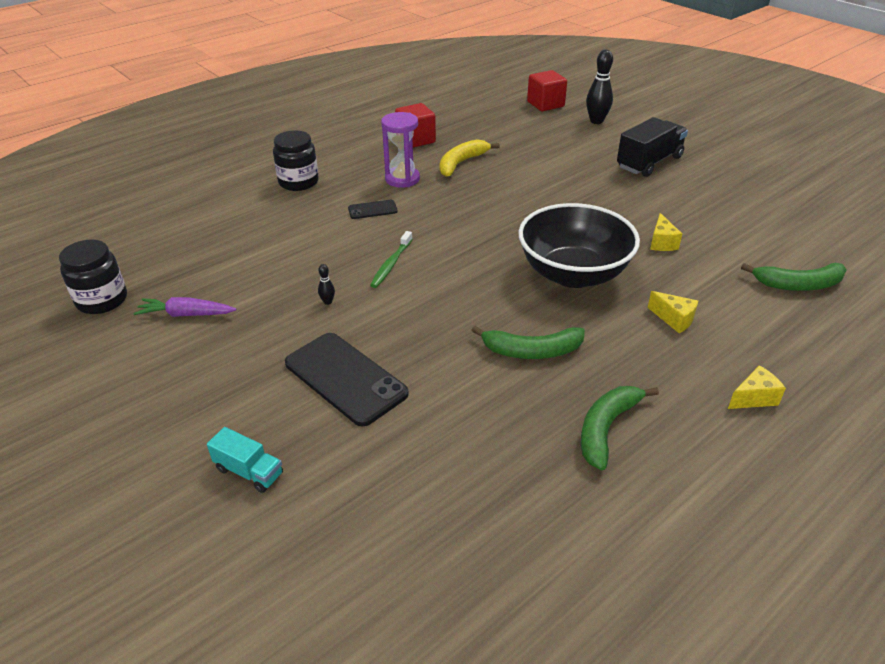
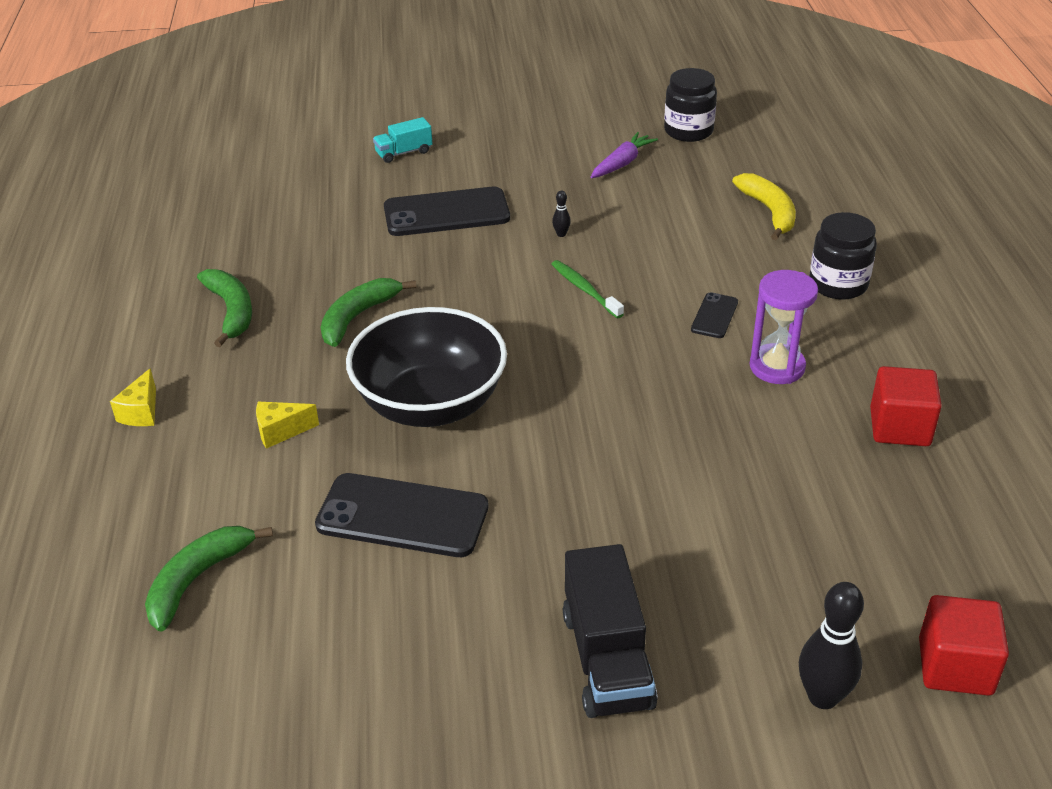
camera: 125 degrees right, 0 degrees up
(461, 163) = (782, 440): yellow banana -> yellow banana (769, 212)
(661, 243) = (402, 516): yellow cheese -> black phone

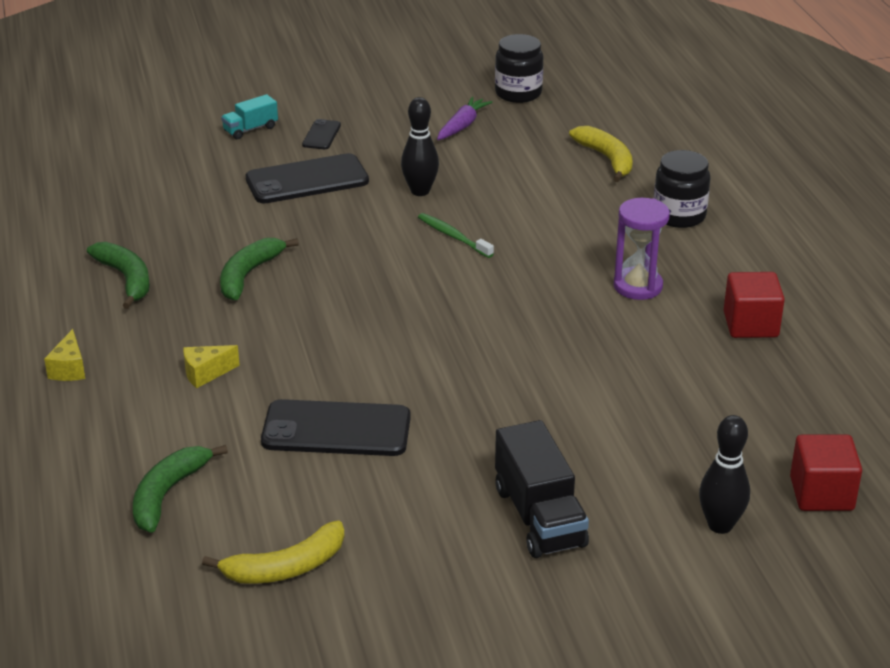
camera: 10 degrees left, 5 degrees down
(299, 694) = (285, 567): none -> yellow banana
(430, 404) = (337, 341): black bowl -> none
(561, 234) = (420, 191): black bowling pin -> black bowling pin, size x2.21
(714, 316) = (575, 249): black phone -> black phone (321, 135)

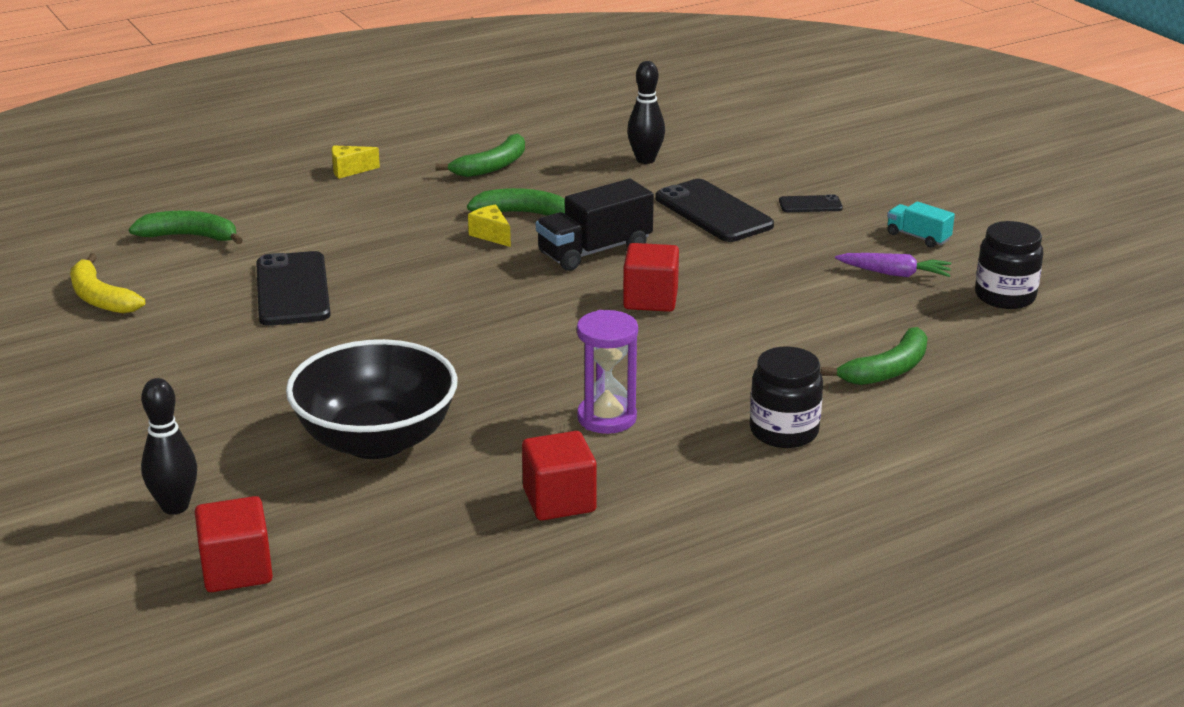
camera: 75 degrees right, 5 degrees down
(206, 374) = (360, 222): yellow cheese -> yellow cheese (491, 235)
(250, 129) = (794, 171): turquoise truck -> turquoise truck (918, 237)
(420, 191) = (731, 270): black bowling pin -> black bowling pin (645, 160)
(453, 236) = (650, 299): green toothbrush -> red cube
(539, 517) = (178, 403): black truck -> black truck (594, 251)
(607, 159) = (887, 370): yellow banana -> green banana
(639, 403) = (376, 440): none -> black bowl

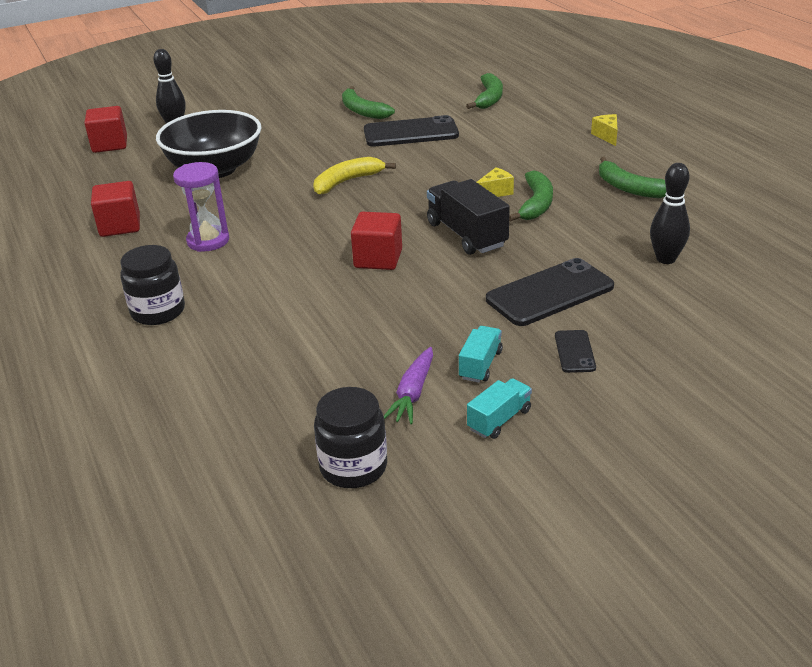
camera: 95 degrees right, 5 degrees up
(100, 297) = (407, 85): yellow banana -> yellow banana (347, 181)
(842, 244) = (480, 365): none -> turquoise truck
(887, 370) = (229, 370): green banana -> green banana (362, 111)

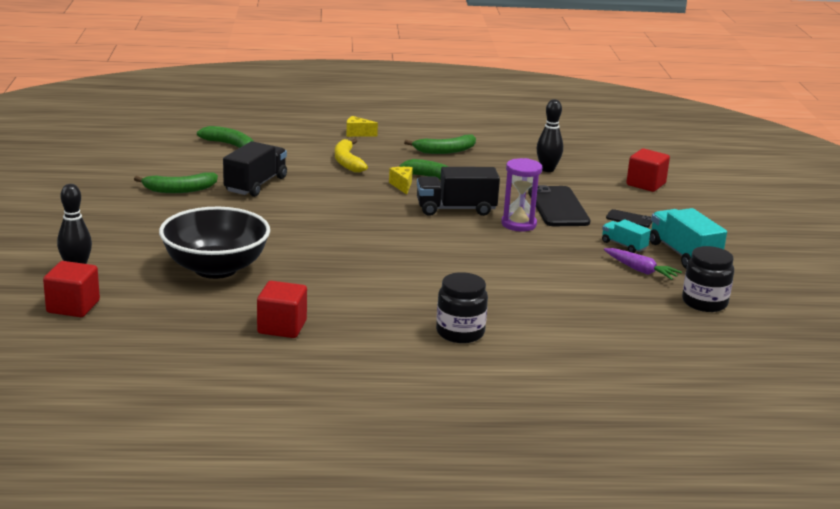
camera: 70 degrees left, 10 degrees down
(208, 241) = (359, 295): purple hourglass -> purple hourglass (518, 224)
(347, 181) = (317, 225): yellow banana -> yellow banana (347, 162)
(378, 259) = (460, 243): red cube -> red cube (646, 184)
(411, 133) = (256, 185): black phone -> black truck
(499, 420) = (683, 254): turquoise truck -> turquoise truck, size x1.79

